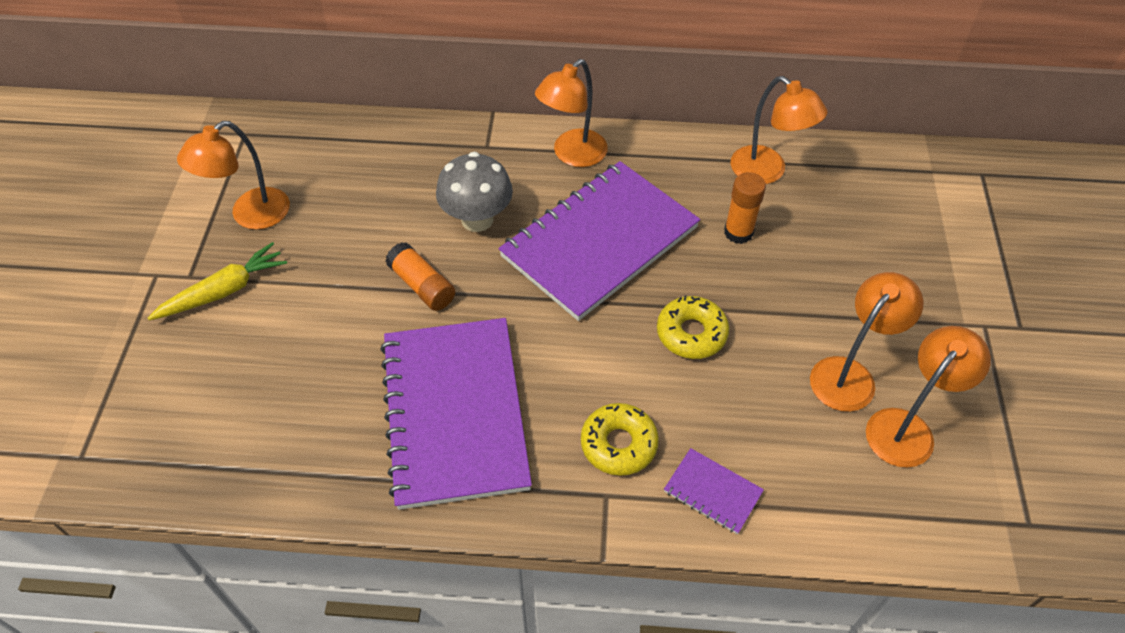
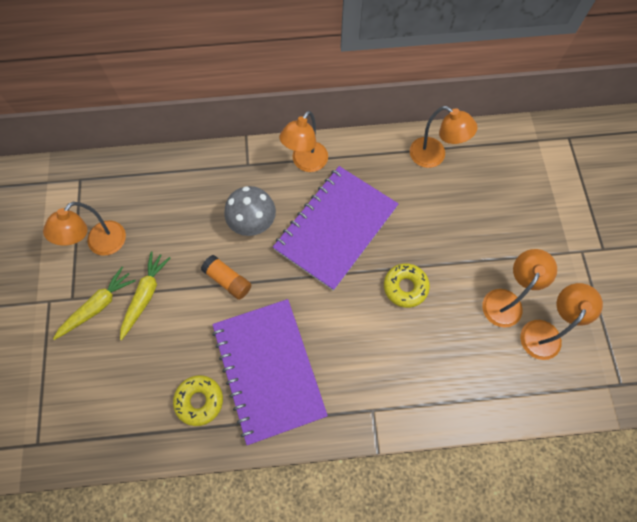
camera: 10 degrees left, 15 degrees up
(296, 287) = (145, 295): none -> yellow carrot
(618, 444) = (374, 374): yellow donut -> yellow donut (199, 401)
(712, 492) = (435, 396): purple notebook -> none
(738, 232) = (423, 206): orange glue stick -> none

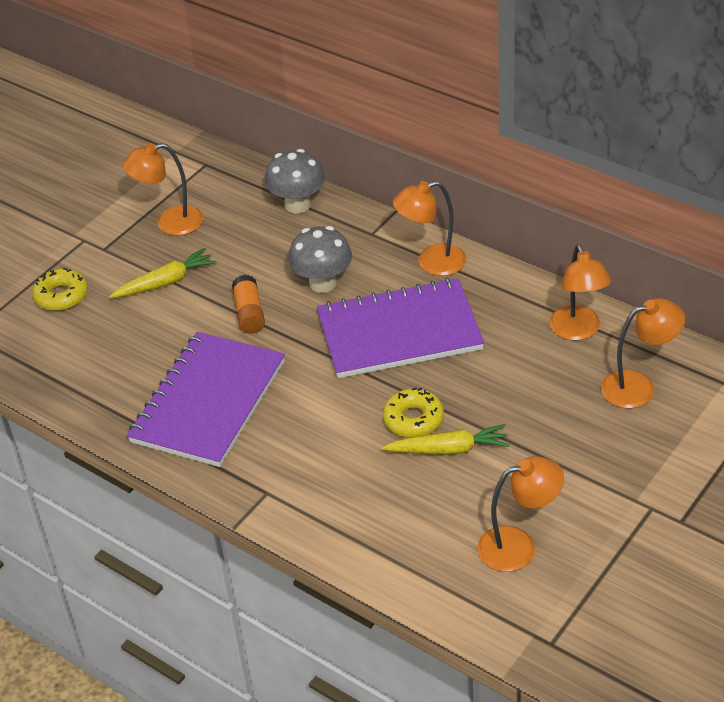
camera: 45 degrees right, 25 degrees down
(98, 306) = (119, 266): yellow carrot -> yellow carrot (449, 449)
(177, 173) = (297, 205): none -> grey mushroom
(199, 401) = (125, 386): yellow donut -> yellow donut (61, 296)
(505, 300) = (508, 494): orange lamp -> orange lamp (638, 386)

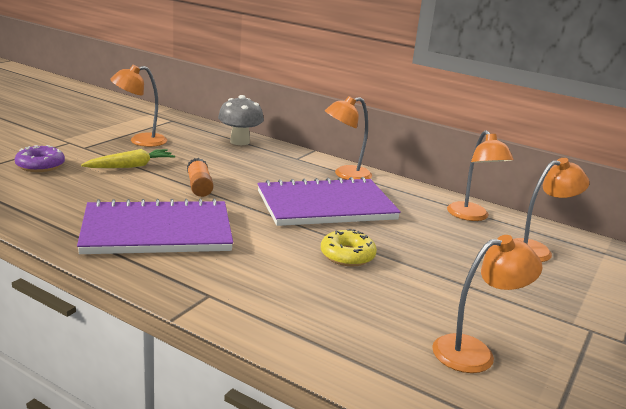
camera: 10 degrees left, 20 degrees down
(61, 296) = (40, 165): yellow donut -> purple donut
(208, 402) = (157, 231): purple notebook -> purple notebook turned 60 degrees clockwise
(323, 283) = (260, 177): grey mushroom -> none
(449, 449) = (384, 277): yellow carrot -> none

